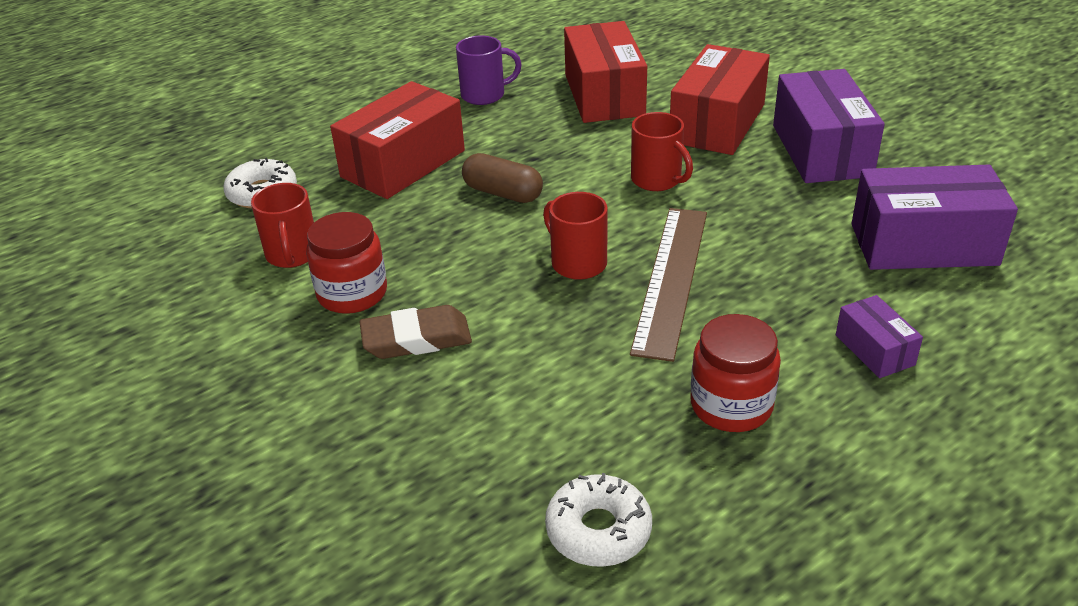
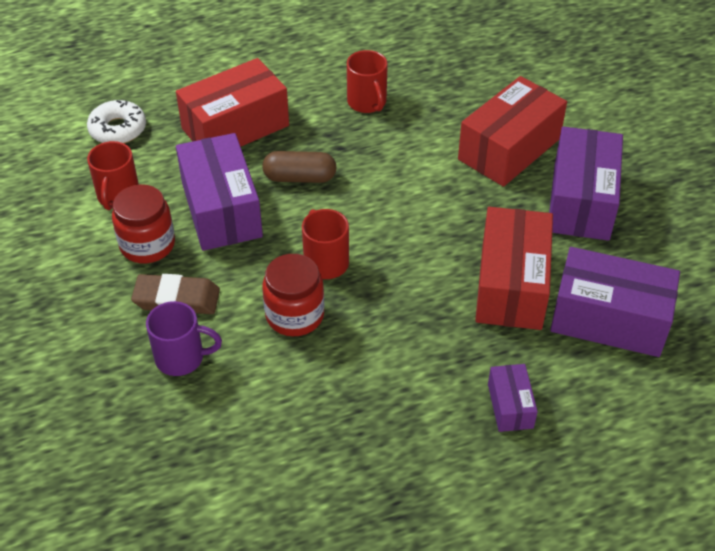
camera: 15 degrees right, 10 degrees up
(426, 240) = (221, 209): none -> purple box
(485, 95) = (331, 69): purple mug -> purple mug (182, 358)
(503, 193) = (300, 177): brown capsule -> brown capsule turned 45 degrees counterclockwise
(598, 530) = (232, 493): white donut -> none
(604, 95) = (430, 94): red box -> red box (511, 285)
(657, 180) = (428, 197): red mug -> red mug (367, 103)
(671, 279) = (390, 297): brown ruler -> none
(731, 405) = (375, 422): red jar -> red jar (295, 315)

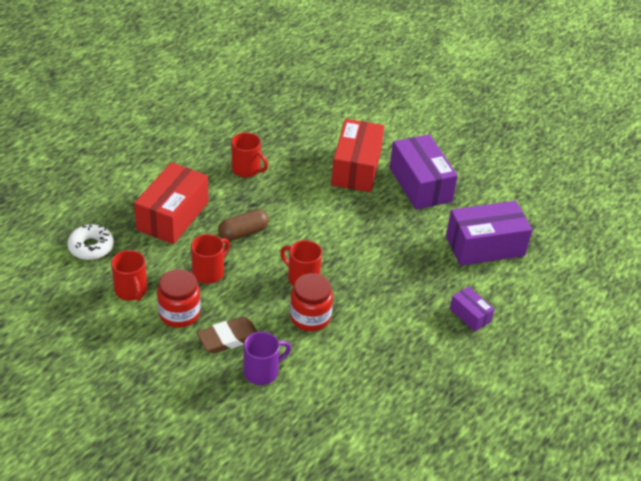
camera: 35 degrees left, 5 degrees down
(221, 209) = (209, 272): purple box -> red mug
(511, 285) = (419, 248): red box -> none

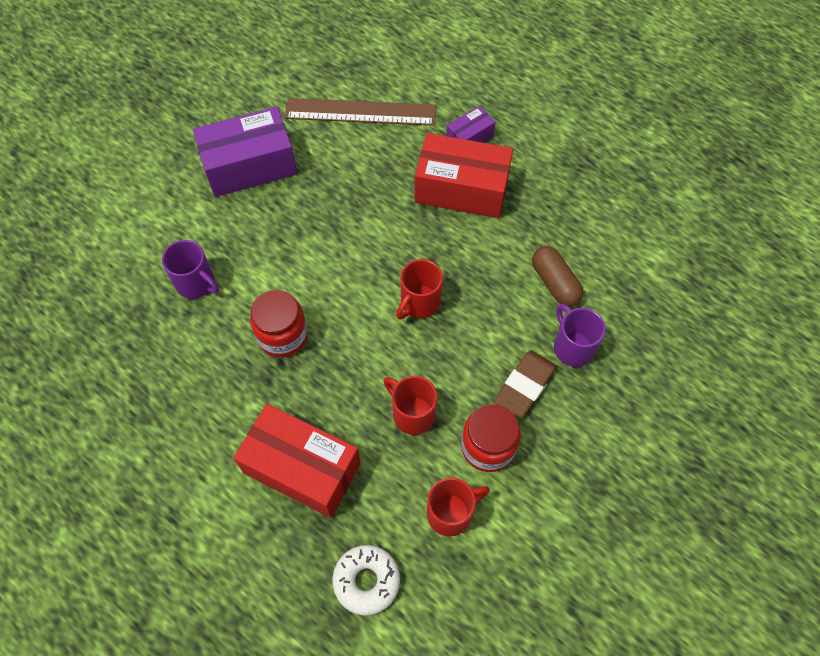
camera: 85 degrees left, 20 degrees up
(228, 338) = (525, 386): brown eraser -> brown eraser turned 60 degrees clockwise
(243, 233) = (337, 373): brown capsule -> brown capsule (554, 283)
(247, 169) = (206, 371): red mug -> none
(310, 317) = (483, 295): red jar -> red jar (282, 335)
(315, 162) = (196, 283): none -> purple mug
(356, 168) = (213, 234): red box -> red box (461, 189)
(485, 246) = (360, 112): purple box -> brown ruler

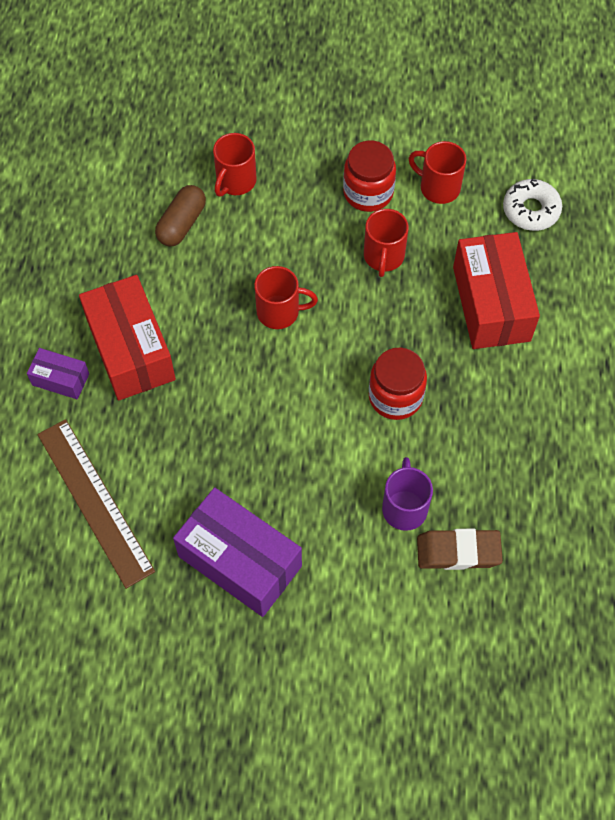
camera: 125 degrees left, 0 degrees up
(525, 386) = (296, 195): brown eraser -> brown eraser (458, 551)
(572, 347) = (235, 182): purple mug -> red mug

